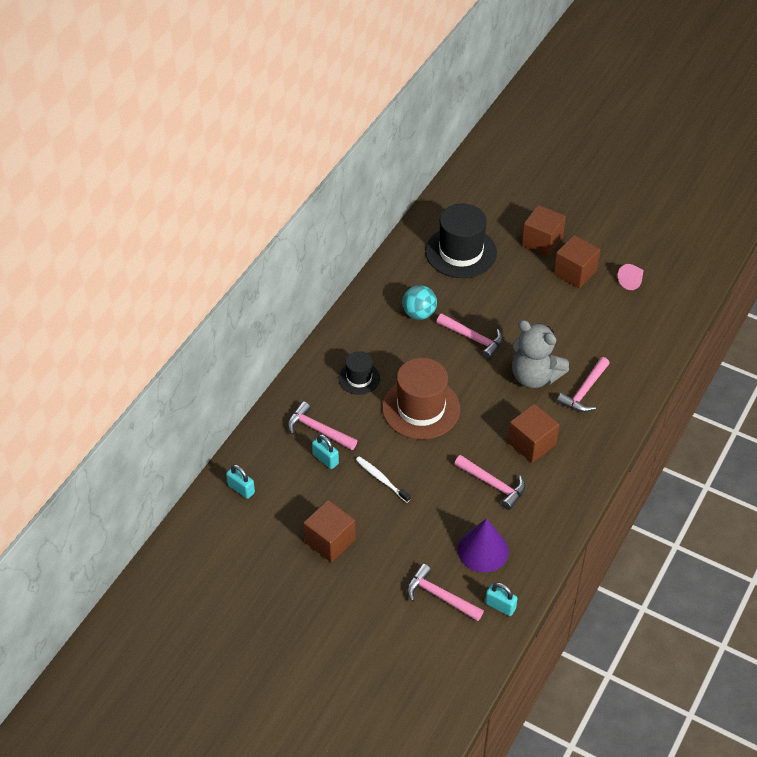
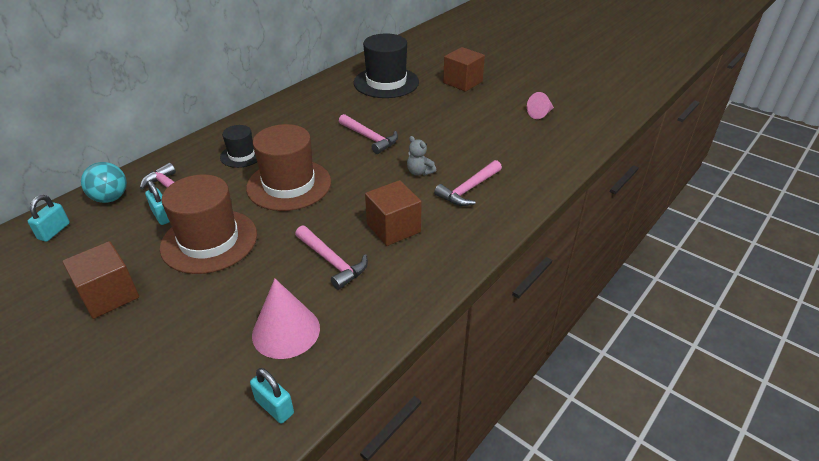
camera: 10 degrees right, 10 degrees down
(241, 489) = (54, 231): turquoise padlock -> turquoise padlock turned 60 degrees clockwise
(381, 479) = (209, 241): white toothbrush -> brown hat
(419, 314) = (327, 117): turquoise ball -> turquoise ball (110, 198)
(440, 596) = (201, 381): pink hammer -> none
(483, 550) = (286, 331): purple cone -> pink cone
(534, 376) = (419, 172): grey teddy bear -> grey teddy bear, size x0.47
(575, 272) = (487, 103): brown cube -> none

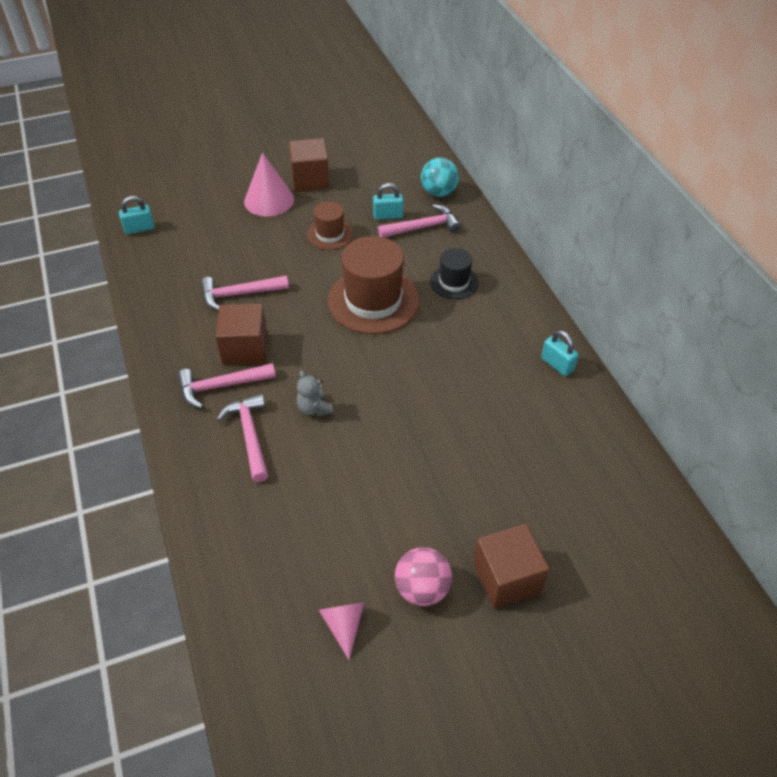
camera: 120 degrees right, 10 degrees up
(54, 231) = (412, 162): turquoise padlock -> turquoise padlock (557, 364)
(209, 241) = (330, 234): brown hat -> brown hat, size x0.54
(286, 331) = (193, 249): pink cone -> pink cone (269, 200)
(369, 138) = (416, 394): pink hammer -> pink hammer (221, 386)
(386, 82) = (560, 475): black hat -> none
(419, 172) = (314, 408): grey teddy bear -> grey teddy bear turned 105 degrees counterclockwise
(495, 100) = (422, 589): none -> pink ball

